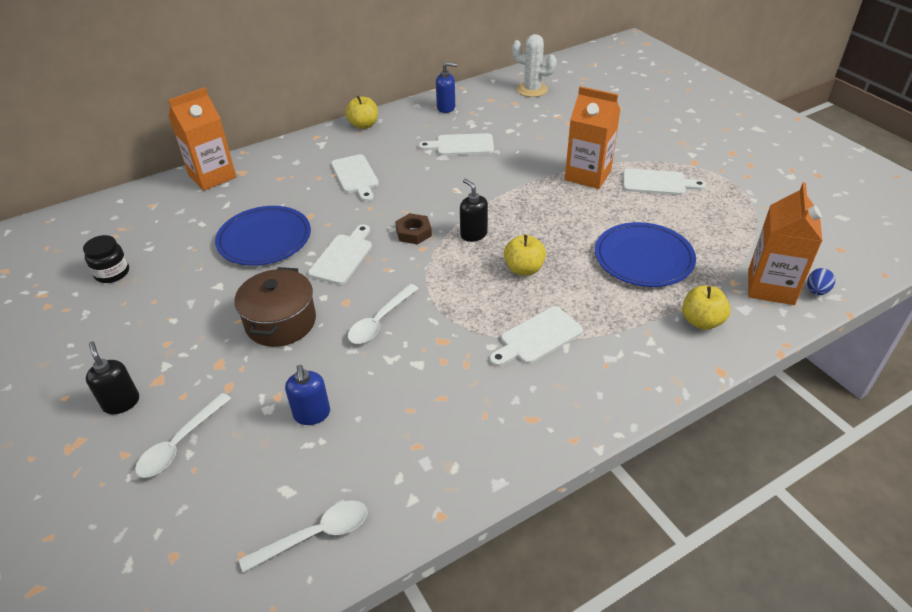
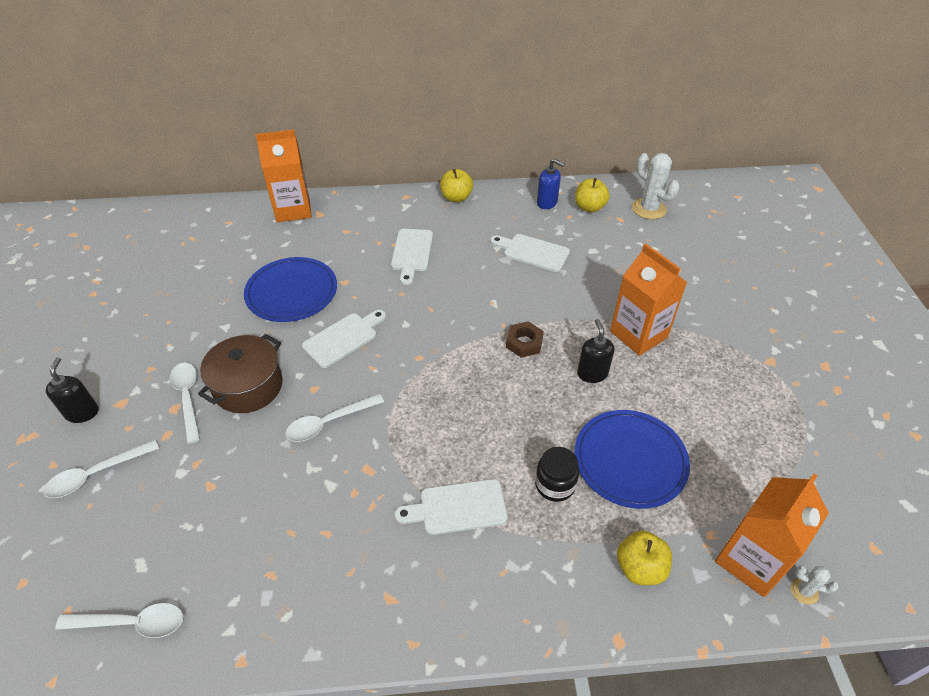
camera: 25 degrees right, 5 degrees up
(112, 273) = (157, 280): black jar -> black jar (555, 485)
(227, 351) = (188, 398): none -> white spoon
(312, 414) = (210, 496): blue soap dispenser -> none
(413, 232) = (422, 336): brown nut -> brown nut (524, 343)
(473, 234) = (476, 360): black soap dispenser -> black soap dispenser (592, 373)
(524, 269) = (497, 421): yellow apple -> yellow apple (589, 207)
(657, 183) = (709, 372): white cutting board -> none
(816, 291) = (804, 591): blue egg -> white cactus

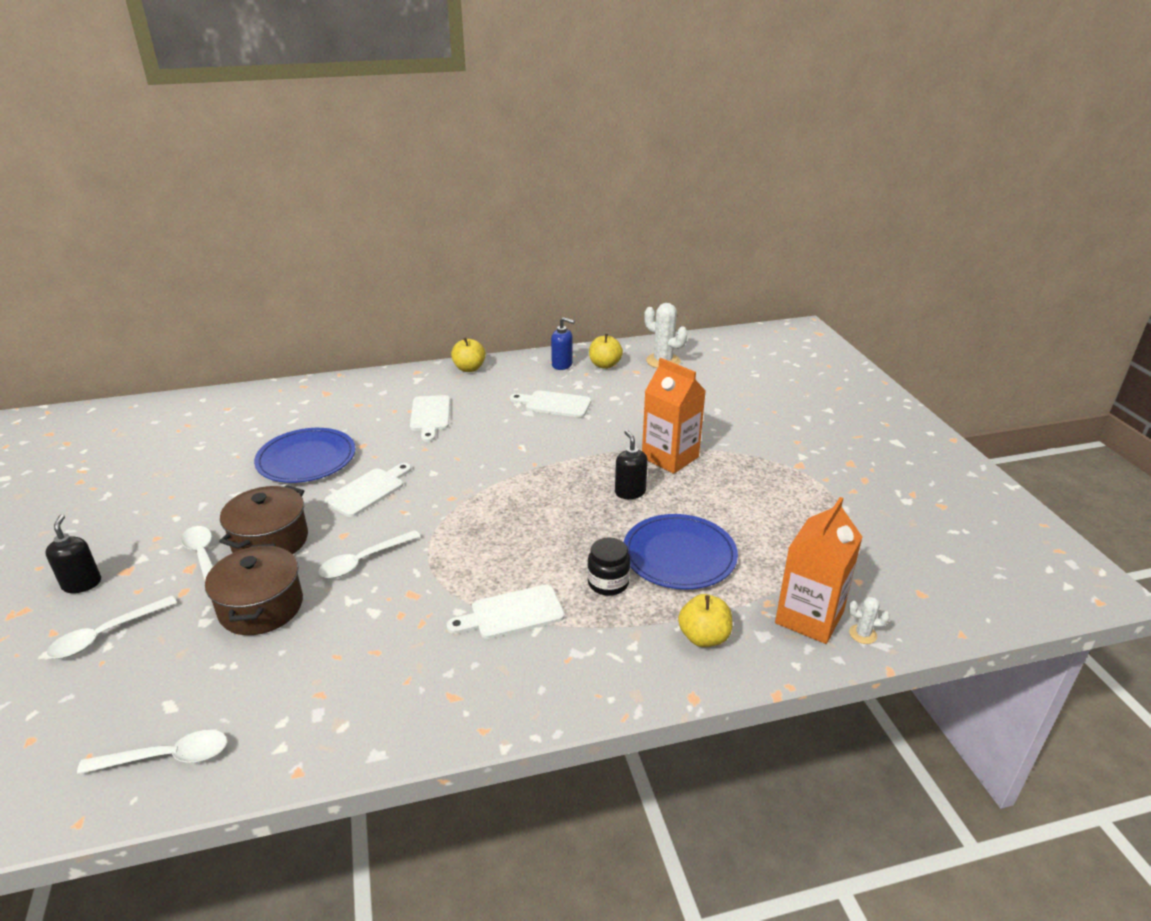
camera: 10 degrees left, 15 degrees down
(231, 463) = (261, 607): none -> brown pot
(293, 210) = (297, 392): orange carton -> none
(524, 343) = (558, 475): brown nut -> none

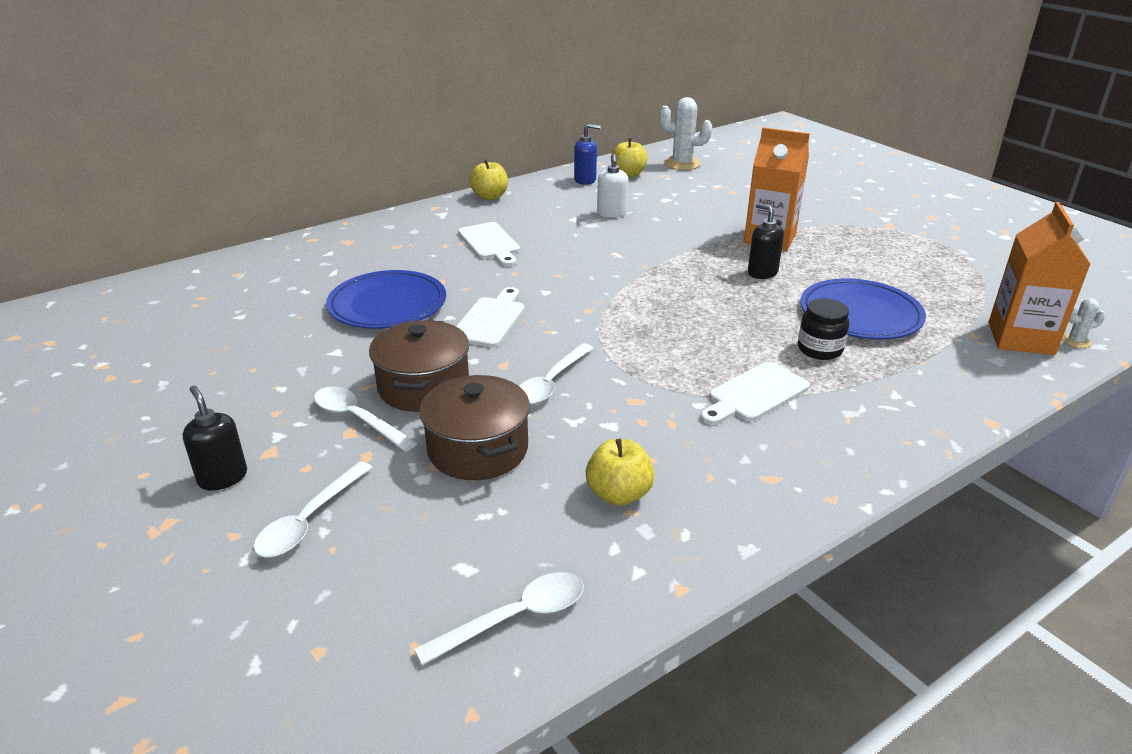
camera: 20 degrees left, 0 degrees up
(554, 404) = (612, 213): white cutting board -> white soap dispenser
(704, 637) = (950, 373): yellow apple -> yellow apple (619, 494)

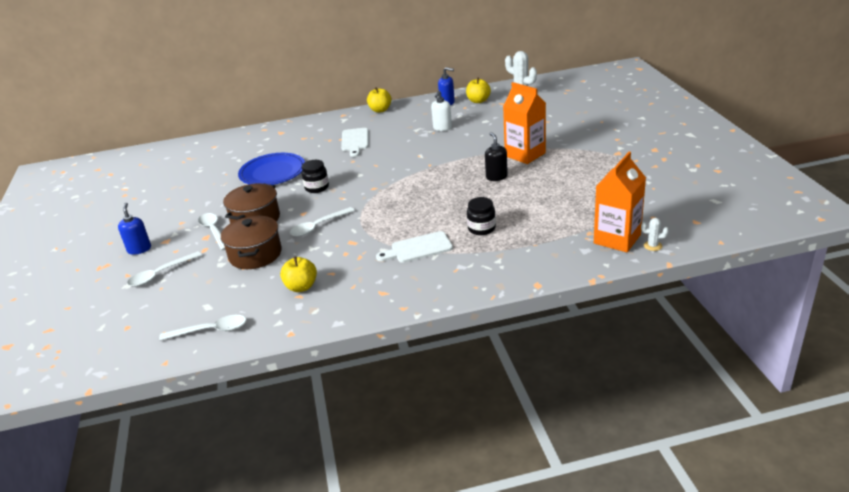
camera: 25 degrees right, 0 degrees up
(222, 477) = (139, 249): black soap dispenser -> blue soap dispenser
(490, 320) = (317, 187): white cutting board -> black jar
(860, 314) = (530, 210): blue plate -> none

